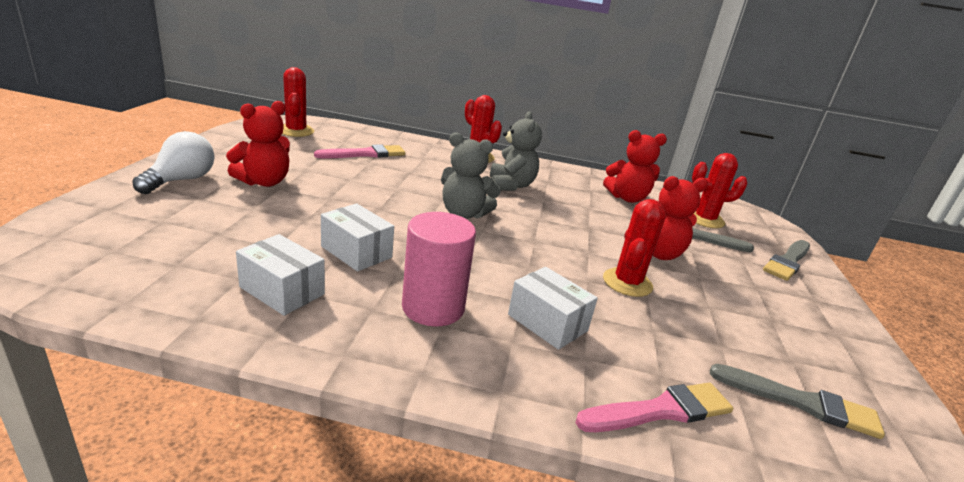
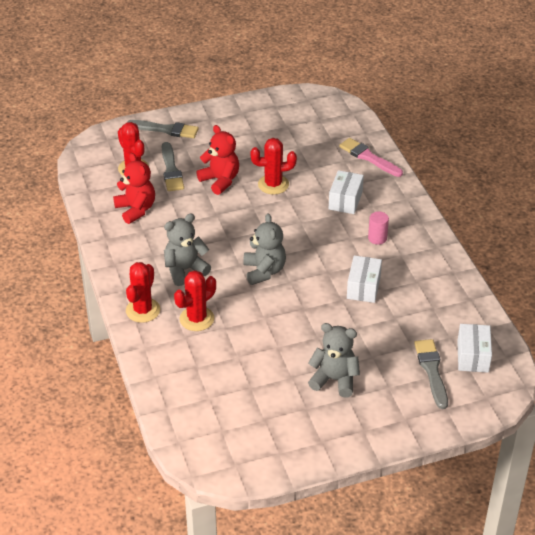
camera: 115 degrees left, 15 degrees up
(181, 180) = (381, 415): white light bulb -> none
(264, 182) = (334, 380): red teddy bear -> grey teddy bear
(282, 291) = (424, 289): white box -> white box (473, 356)
(296, 131) = (222, 440): red cactus -> red cactus (197, 319)
(365, 154) = (220, 369): pink brush -> none
(433, 307) = (377, 238): pink cylinder -> pink cylinder, size x0.54
(800, 402) = (319, 123): grey brush -> grey brush (431, 371)

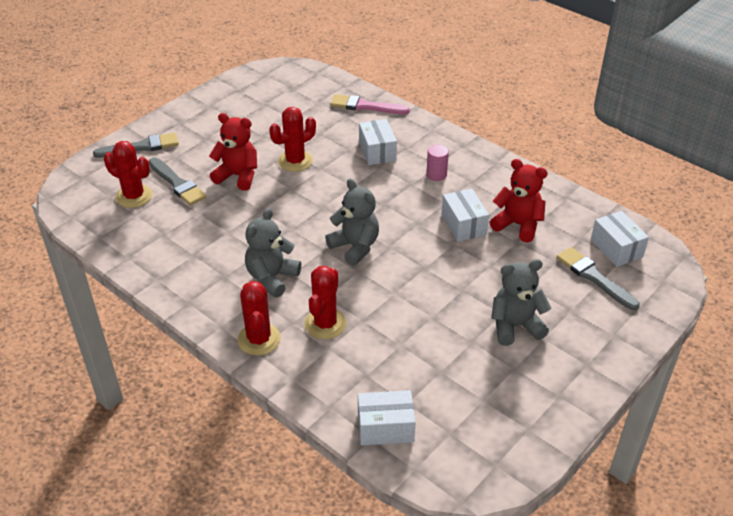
camera: 30 degrees left, 0 degrees up
(136, 209) = (169, 236): red teddy bear -> red teddy bear (518, 225)
(181, 407) = (385, 427): none -> white box

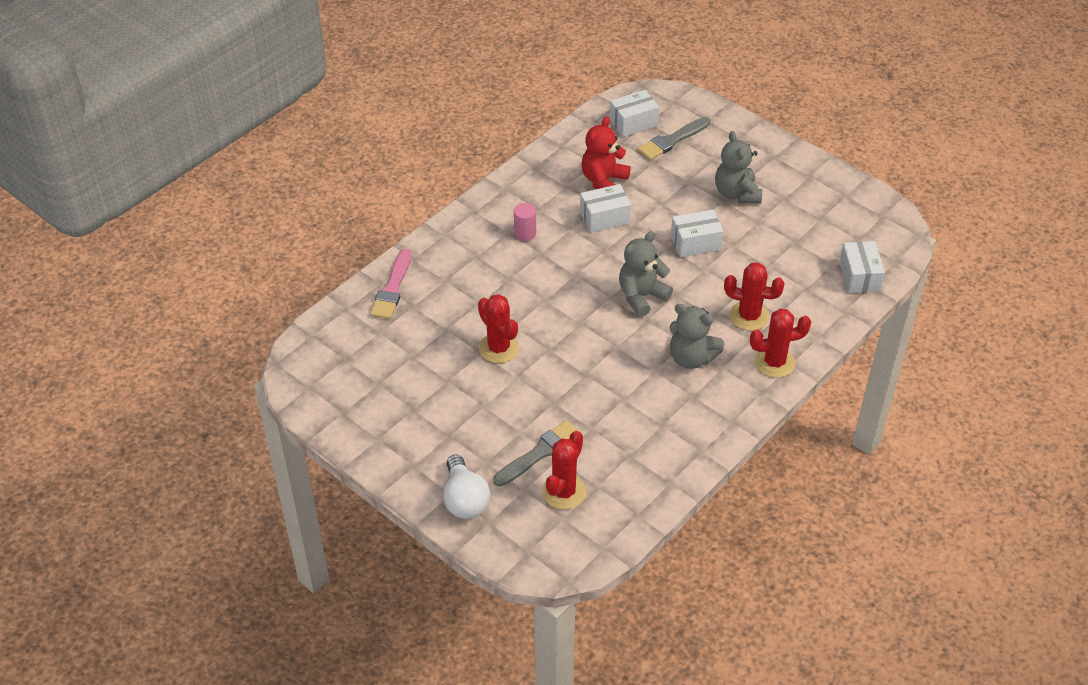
camera: 90 degrees left, 5 degrees up
(141, 147) = (464, 499): grey brush -> white light bulb
(238, 176) = (526, 398): red teddy bear -> none
(377, 151) = (482, 279): white box -> white box (695, 243)

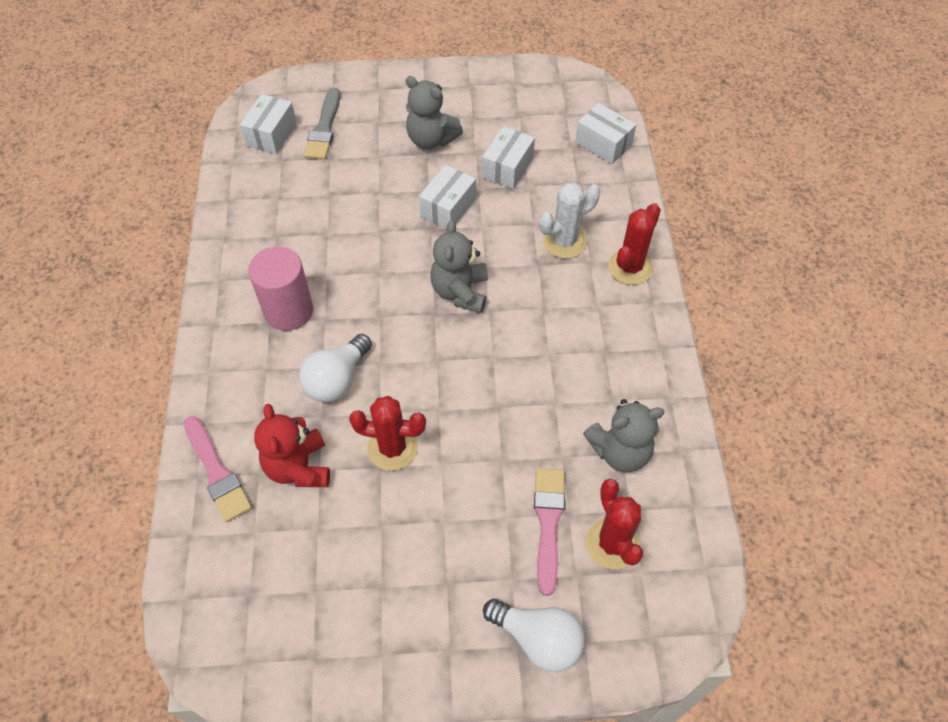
camera: 45 degrees left, 10 degrees up
(509, 290) = (337, 379): none -> white light bulb
(525, 233) = (289, 311): pink cylinder -> pink cylinder, size x1.84
(540, 453) = (548, 523): grey brush -> pink brush
(603, 181) = (305, 207): red teddy bear -> red teddy bear (298, 467)
(604, 217) = (345, 241): white box -> white box (507, 168)
(691, 358) = (564, 316): grey teddy bear -> grey teddy bear (620, 451)
(749, 316) = (564, 241): red cactus -> white cactus

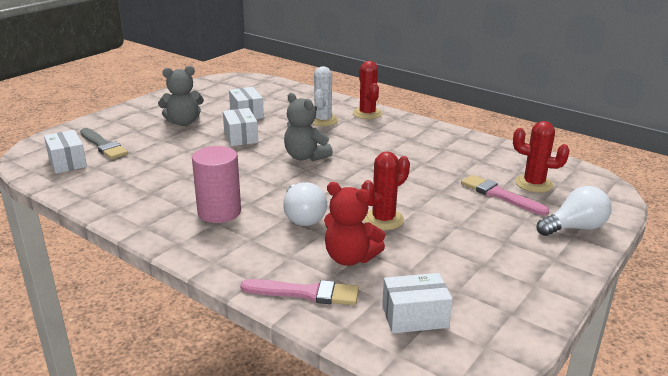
camera: 50 degrees left, 30 degrees down
(603, 144) = (279, 89): white box -> white box (414, 316)
(620, 451) = (478, 160): grey teddy bear -> none

